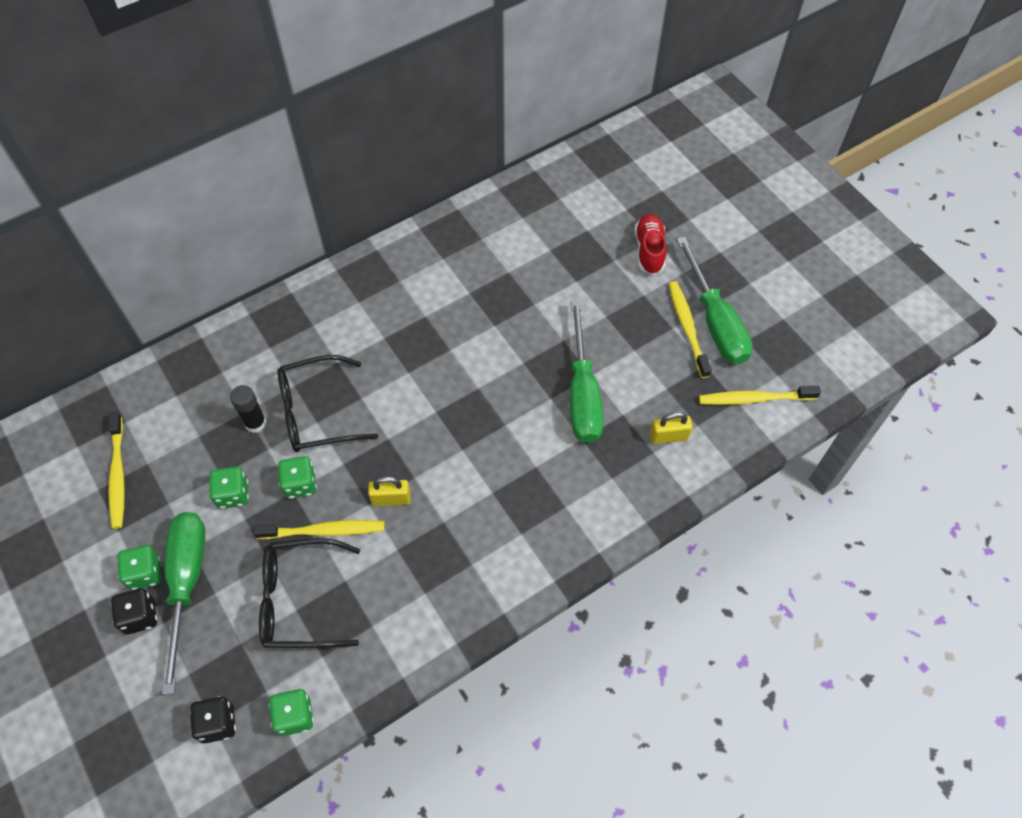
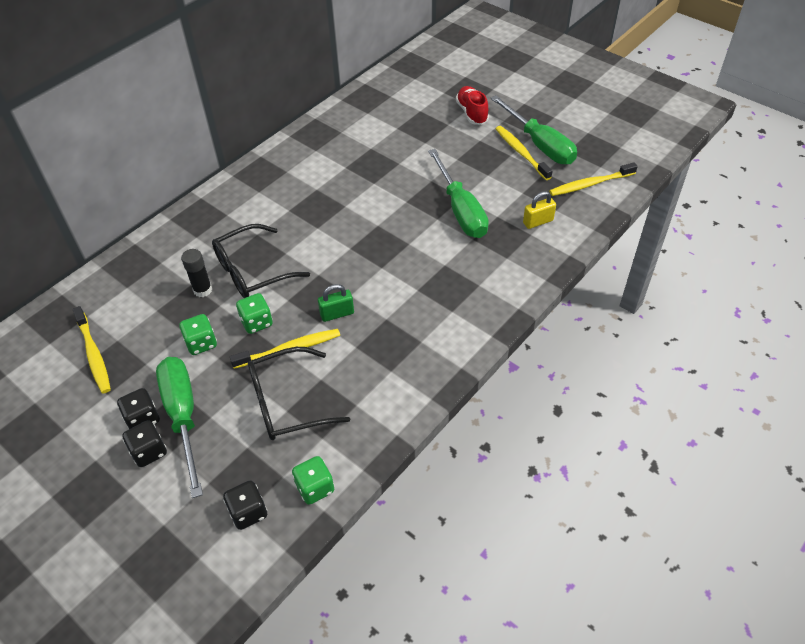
camera: 15 degrees left, 10 degrees down
(145, 573) = (143, 419): green dice -> black dice
(391, 499) = (337, 314): yellow padlock -> green padlock

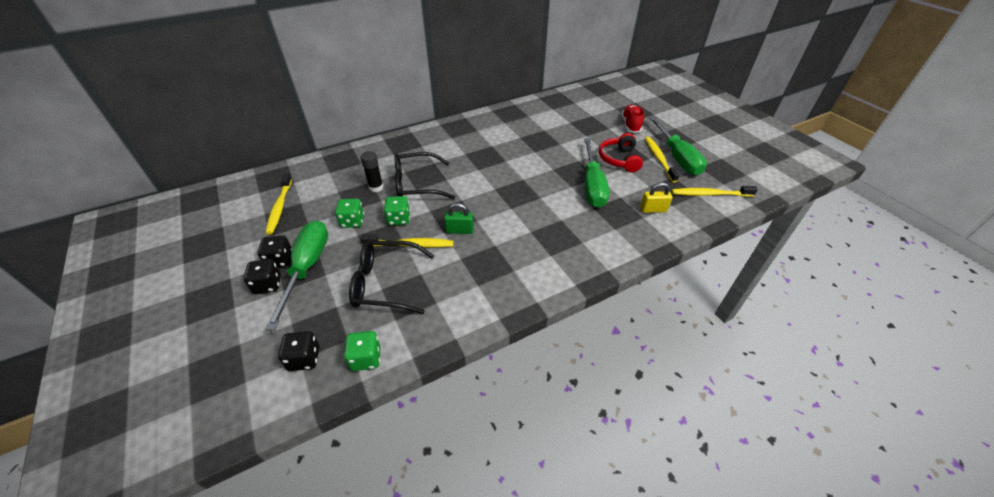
camera: 20 degrees right, 5 degrees down
(477, 166) = (619, 159): none -> red headphones

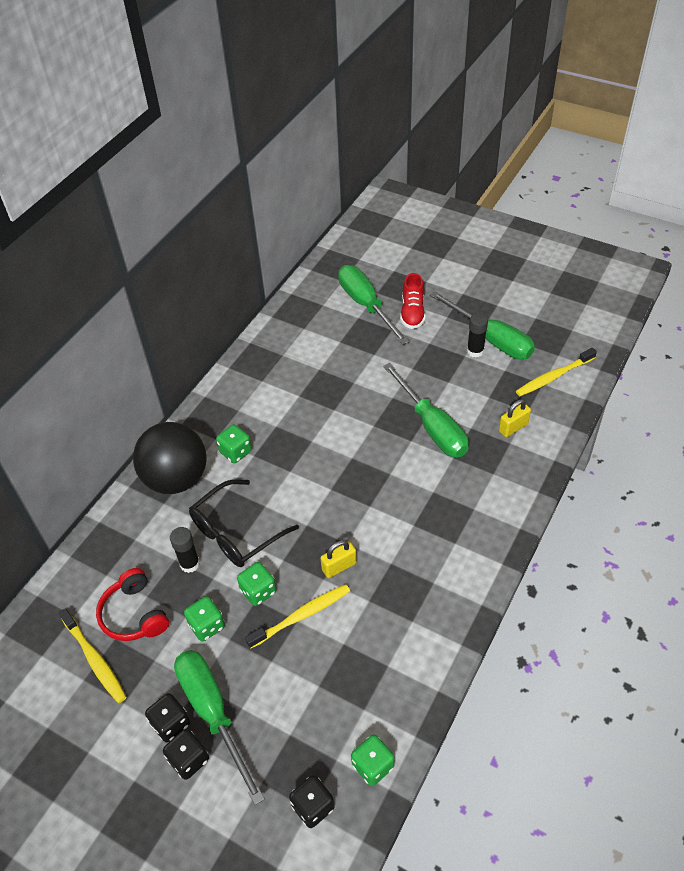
camera: 30 degrees left, 5 degrees up
(386, 283) = (317, 676): black glasses -> none
(411, 146) = (176, 479): none -> black ball
(456, 148) = (235, 452): none -> green dice
(459, 230) = (339, 566): green padlock -> yellow padlock
(602, 111) = (366, 305): none -> green screwdriver
(619, 159) = (435, 373): red headphones -> red headphones (134, 614)
(630, 125) = (412, 312): red shoe -> red shoe turned 150 degrees counterclockwise
(659, 159) = (475, 351): yellow toothbrush -> black glue stick

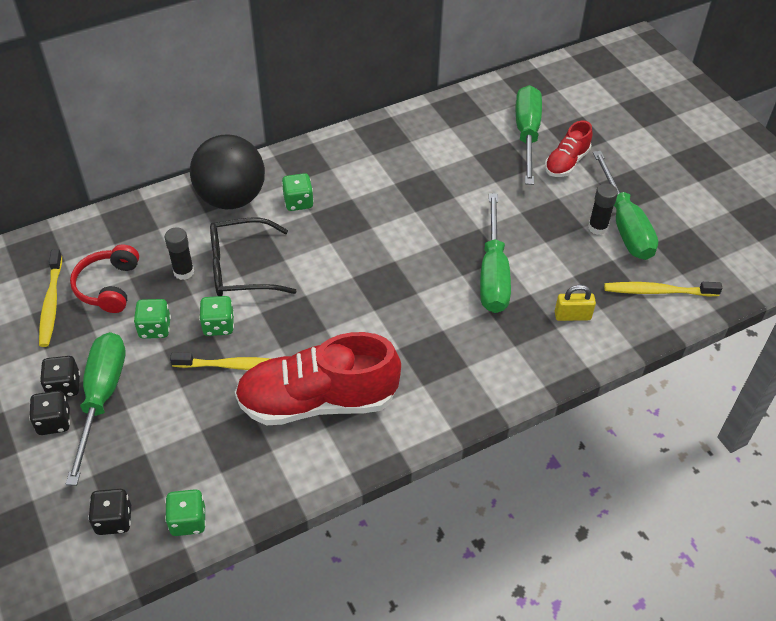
camera: 30 degrees right, 0 degrees up
(339, 566) = (302, 345): yellow padlock -> none
(389, 604) = (318, 401): none -> red shoe

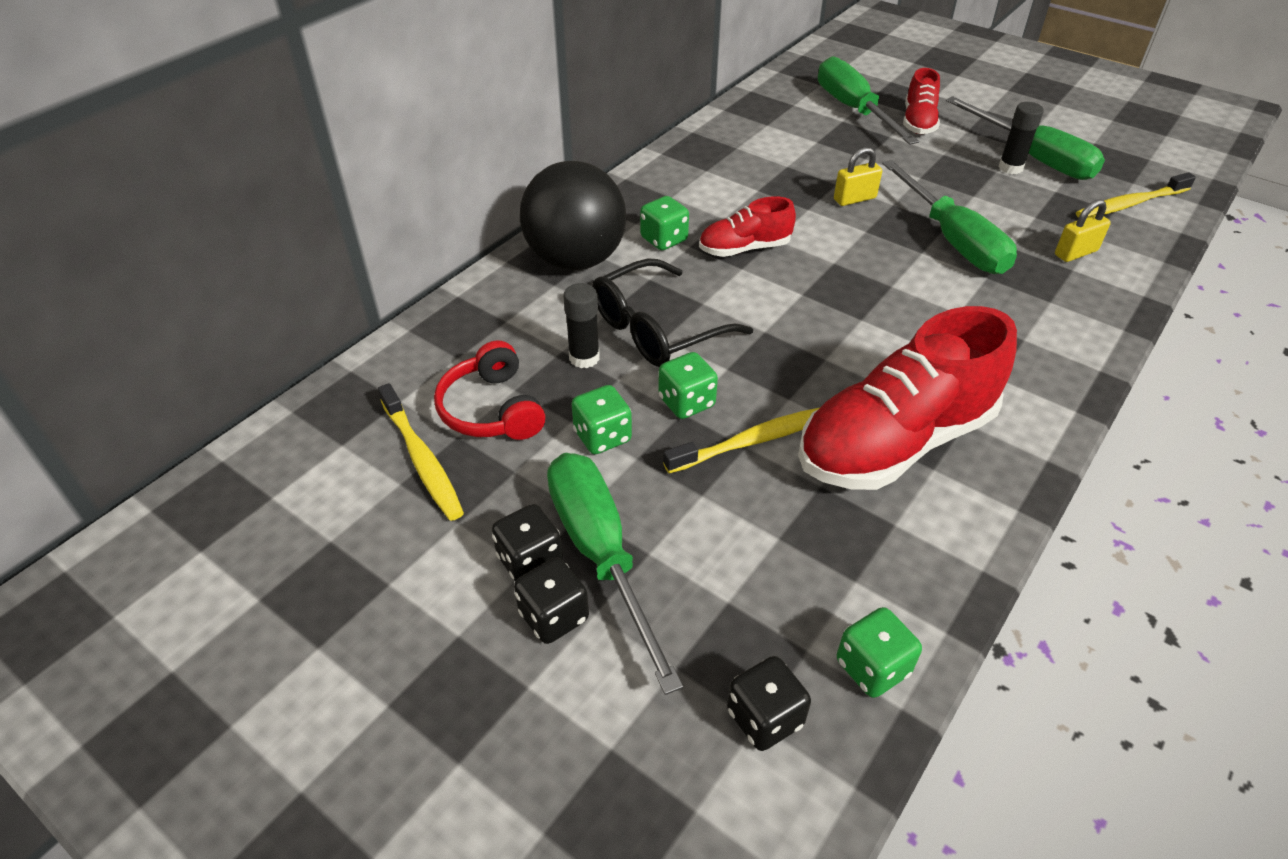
camera: 25 degrees left, 5 degrees down
(344, 228) = (744, 249): none -> red shoe
(455, 214) = (854, 199): none -> yellow padlock

